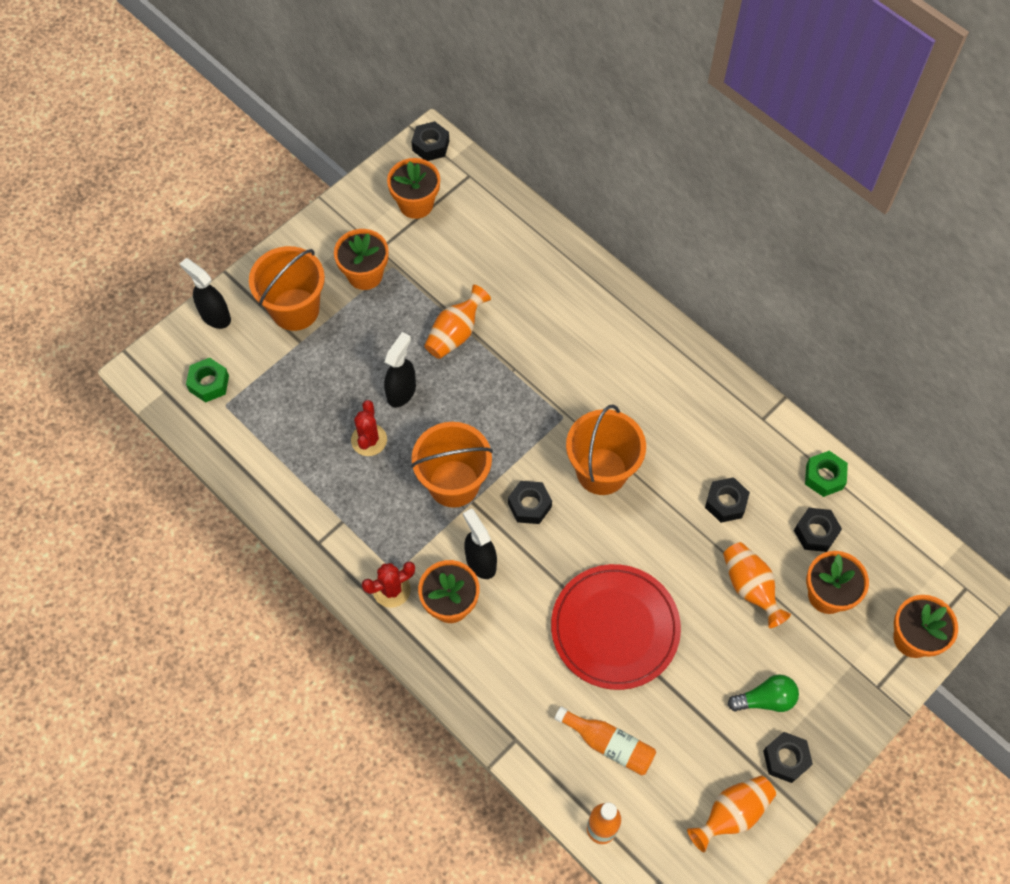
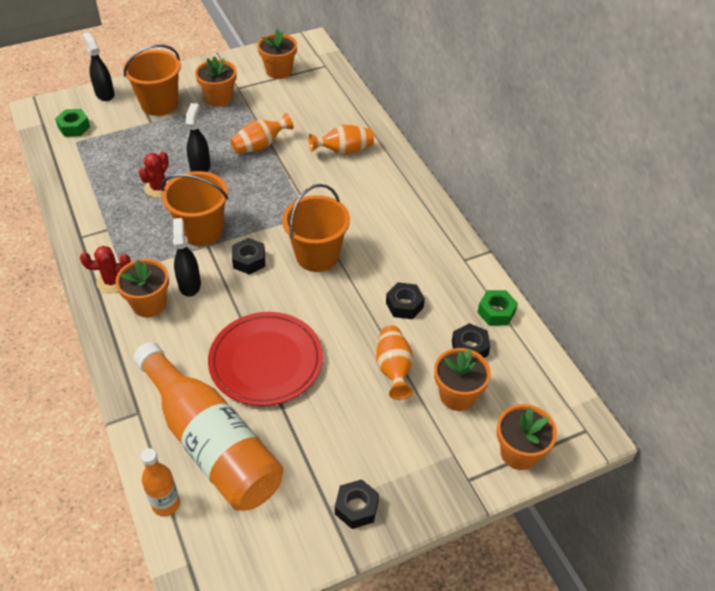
camera: 20 degrees right, 15 degrees down
(401, 392) = (200, 167): black spray bottle -> black spray bottle turned 45 degrees counterclockwise
(430, 146) = (308, 44): black nut -> none
(609, 744) = (211, 442): orange bottle -> orange bottle, size x2.18
(732, 814) = (285, 534): orange vase -> orange vase (344, 150)
(765, 699) = (363, 455): green light bulb -> none

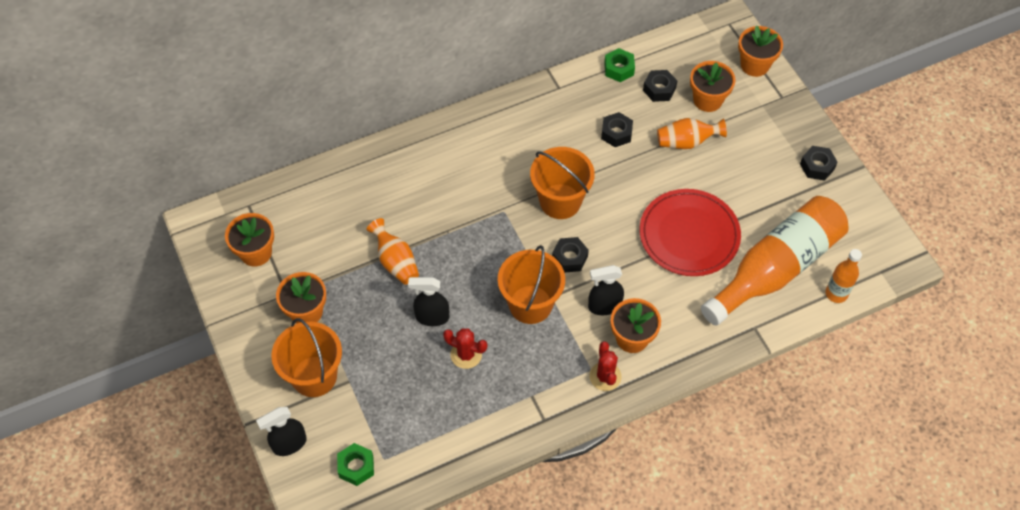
camera: 90 degrees left, 10 degrees up
(344, 150) = (405, 183): orange vase -> none

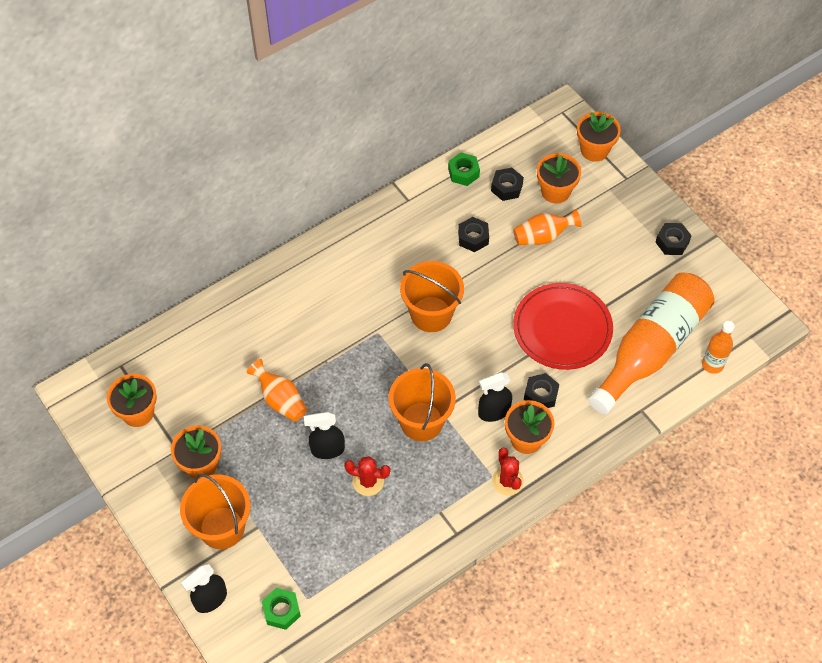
camera: 10 degrees left, 0 degrees up
(570, 258) = (451, 369): black nut -> black nut (540, 395)

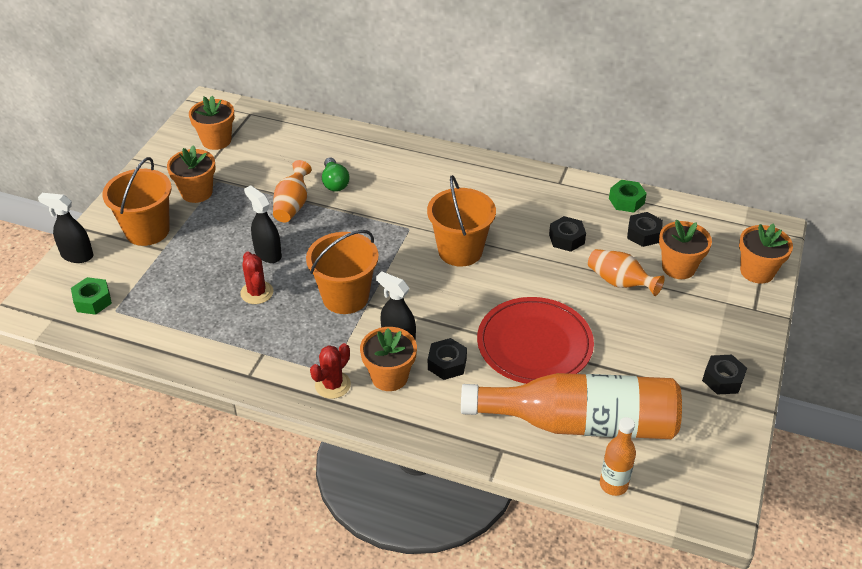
camera: 55 degrees right, 15 degrees down
(277, 353) = (335, 182): none -> green light bulb

